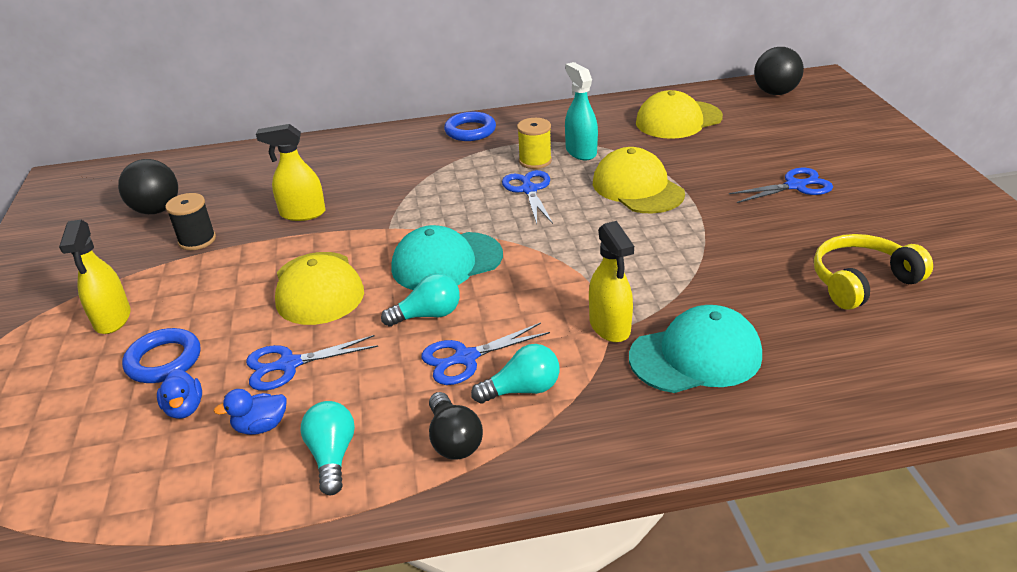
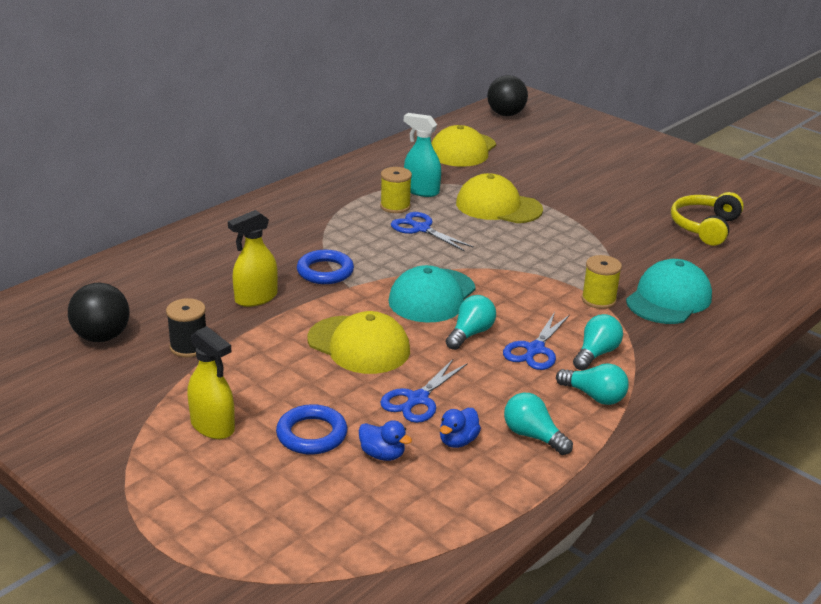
camera: 40 degrees left, 5 degrees down
(453, 440) = (594, 396): black light bulb -> turquoise light bulb
(470, 131) = (306, 196): blue ring -> blue ring (325, 271)
(610, 326) = (598, 300): yellow spray bottle -> yellow spool
(795, 186) = (599, 178): blue scissors -> none

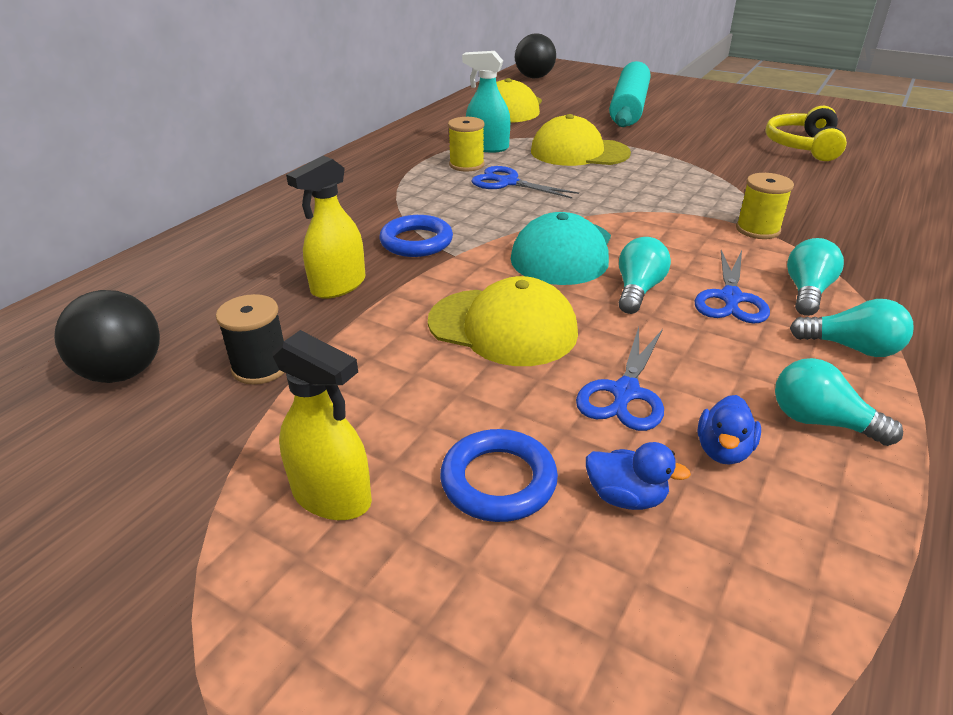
camera: 10 degrees left, 5 degrees up
(574, 163) = (629, 107): none -> turquoise rolling pin
(668, 299) = (832, 218): turquoise cap -> none

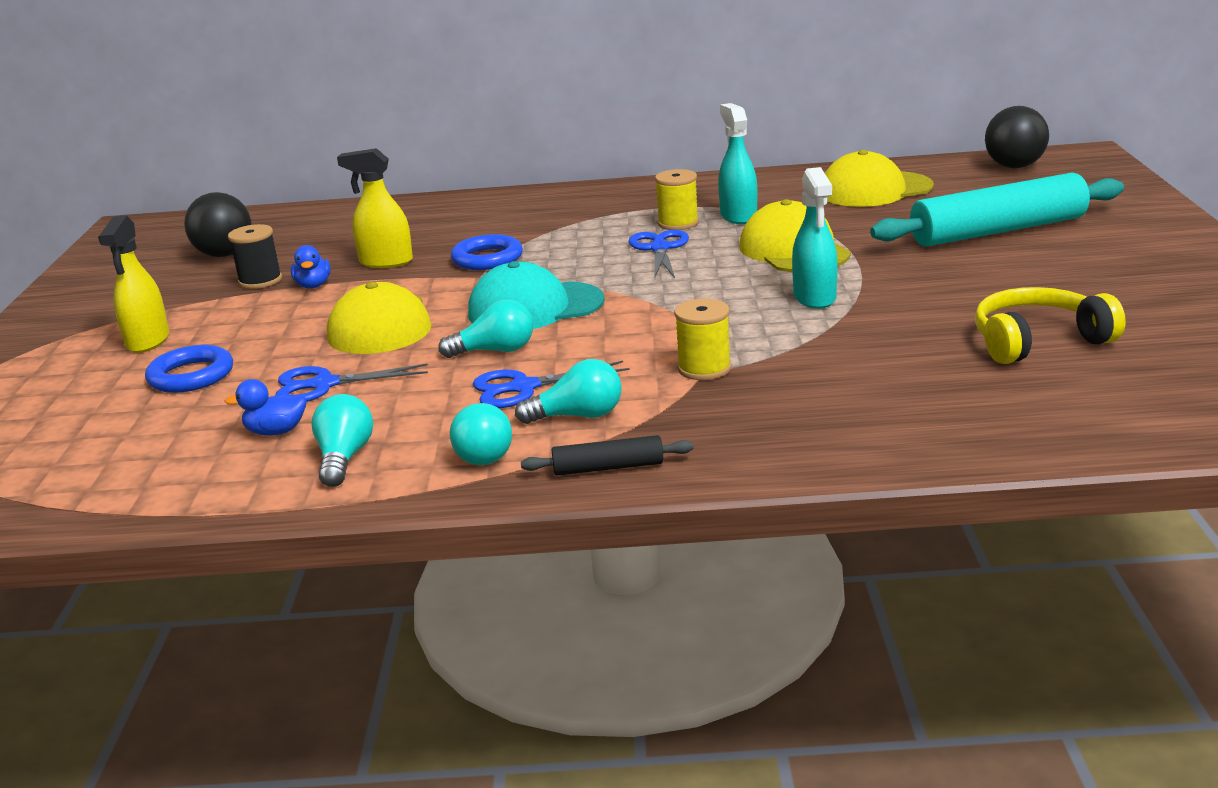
camera: 60 degrees right, 10 degrees down
(626, 497) = (200, 414): blue duck -> blue duck (313, 286)
(671, 170) = (814, 298): none -> turquoise spray bottle
(911, 305) = (608, 467): none -> black rolling pin

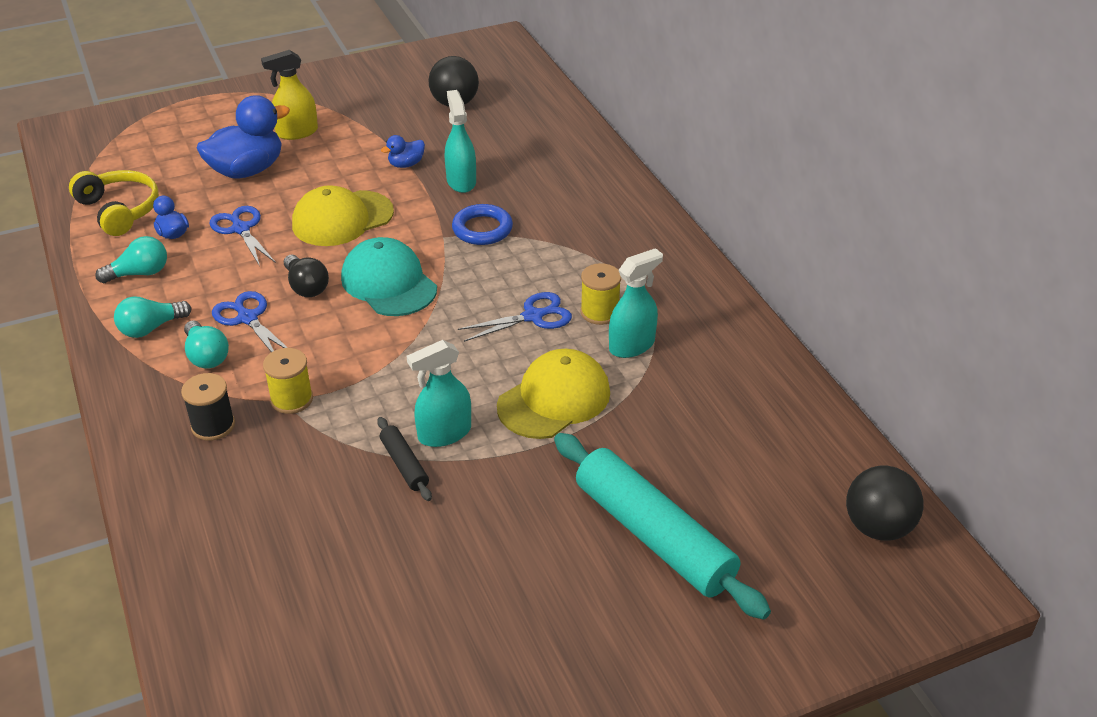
camera: 65 degrees right, 15 degrees up
(191, 376) = (247, 170): blue ring -> blue duck
(260, 281) = (409, 138): black spool -> black spool (213, 425)
(386, 262) = (461, 181): yellow spray bottle -> turquoise spray bottle
(495, 351) = (306, 287): turquoise light bulb -> black light bulb
(608, 467) = (133, 390): black rolling pin -> black rolling pin (404, 464)
(875, 190) = (746, 425): yellow cap -> none
(1038, 341) = (378, 592): yellow headphones -> yellow headphones (119, 210)

